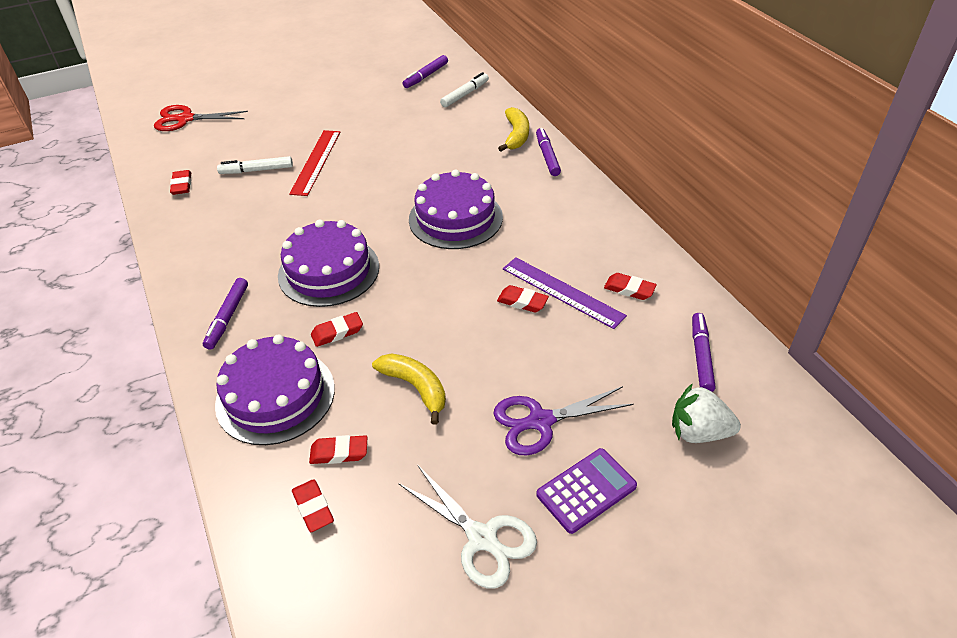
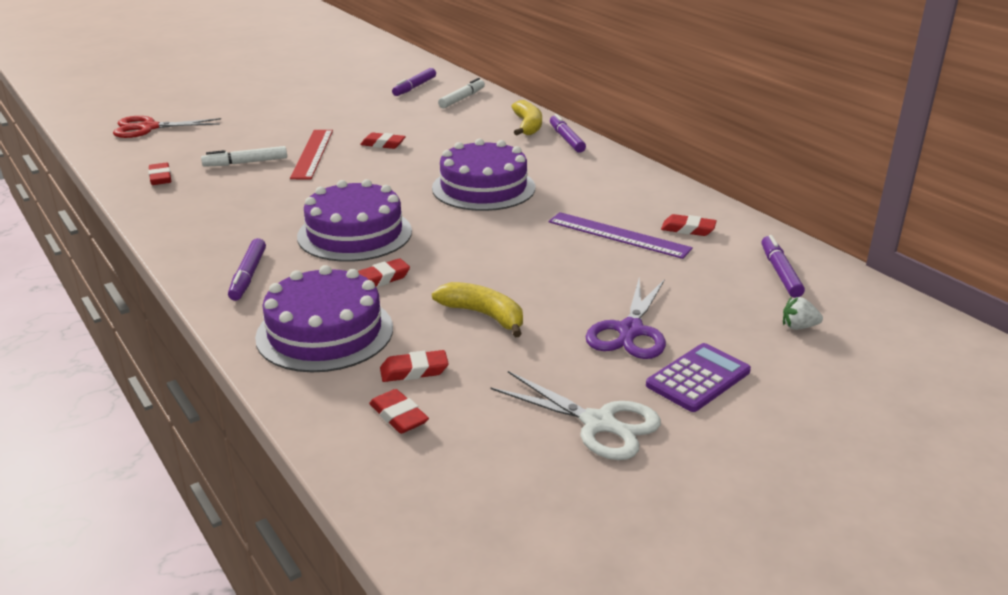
camera: 10 degrees left, 15 degrees down
(522, 302) = (578, 245): red eraser -> red eraser (383, 144)
(540, 421) = (630, 331): purple scissors -> purple scissors turned 45 degrees counterclockwise
(698, 432) = (798, 327): white strawberry -> white strawberry, size x0.56

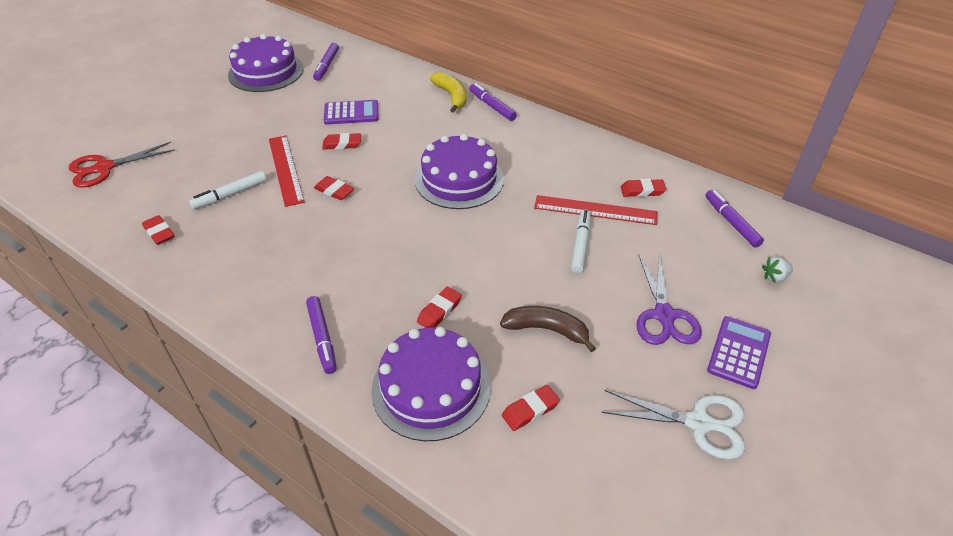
camera: 20 degrees left, 15 degrees up
(355, 234) = (384, 261): purple cake -> purple cake (266, 72)
(398, 416) = (548, 466): red eraser -> red eraser (334, 191)
(411, 124) = (351, 113): none -> purple calculator
(462, 99) = (377, 73): white marker -> white marker (580, 245)
(484, 315) = (546, 330): yellow banana -> brown banana
(618, 235) = (595, 210): purple ruler -> red ruler

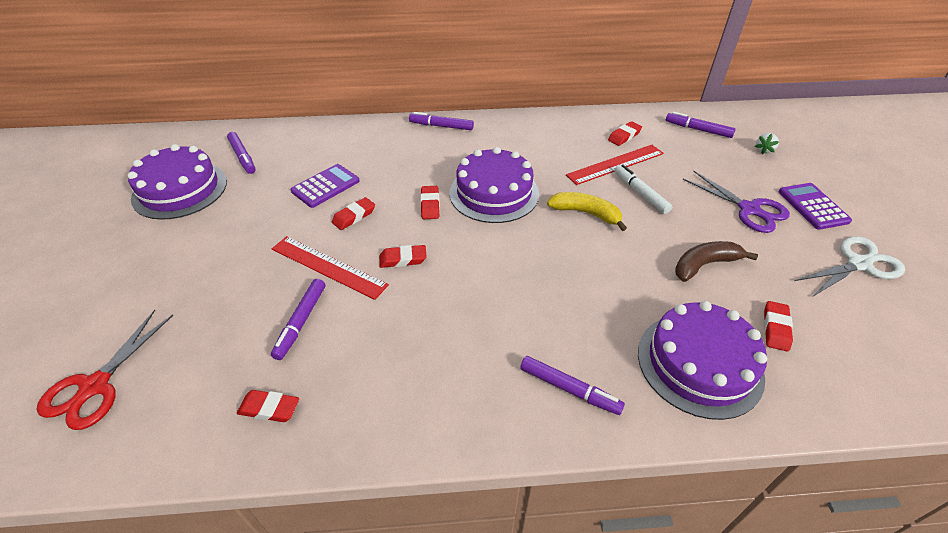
camera: 40 degrees left, 0 degrees up
(230, 195) = (301, 322): white marker -> purple marker
(439, 311) = (622, 301): red eraser -> red eraser (430, 205)
(451, 96) = (398, 133): yellow banana -> yellow banana (586, 213)

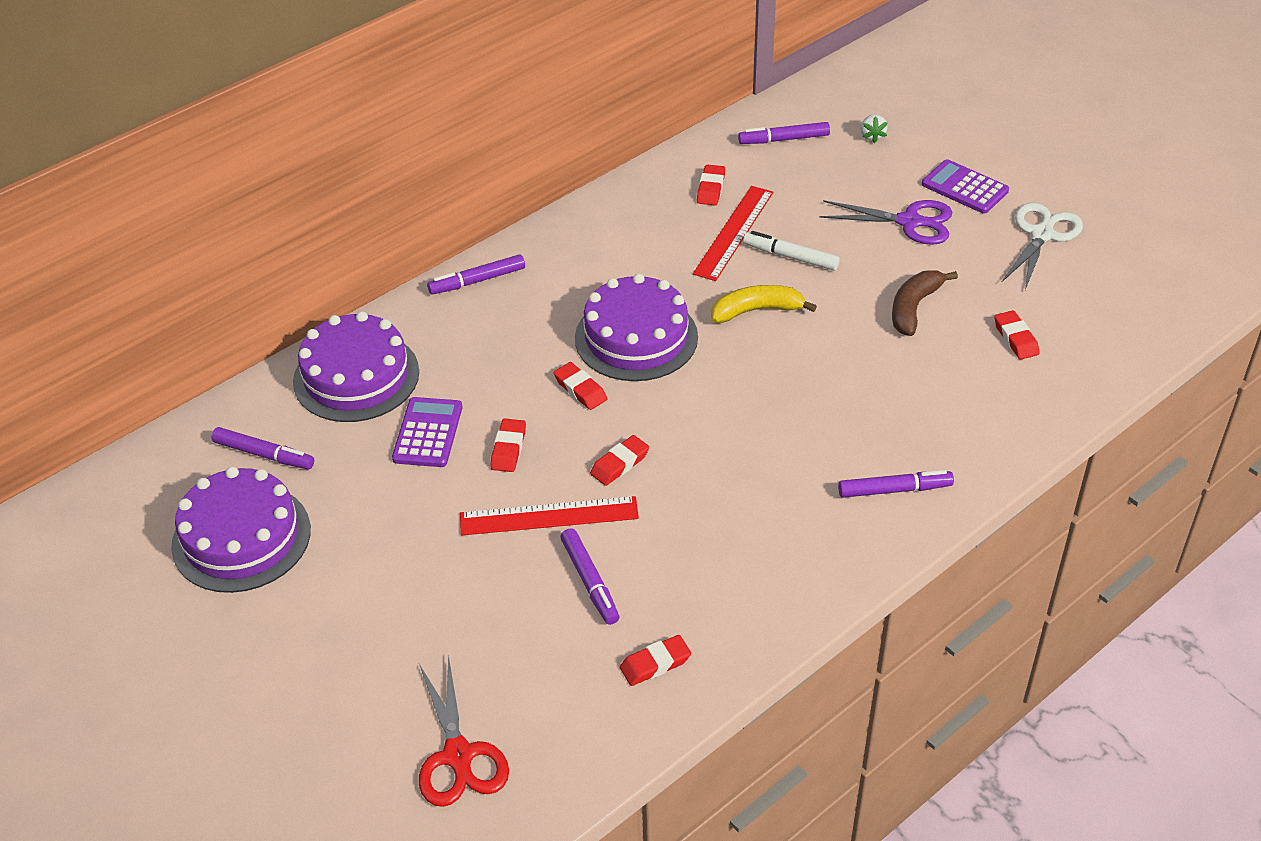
camera: 35 degrees left, 0 degrees up
(699, 363) = (979, 406): purple cake -> purple cake (356, 376)

